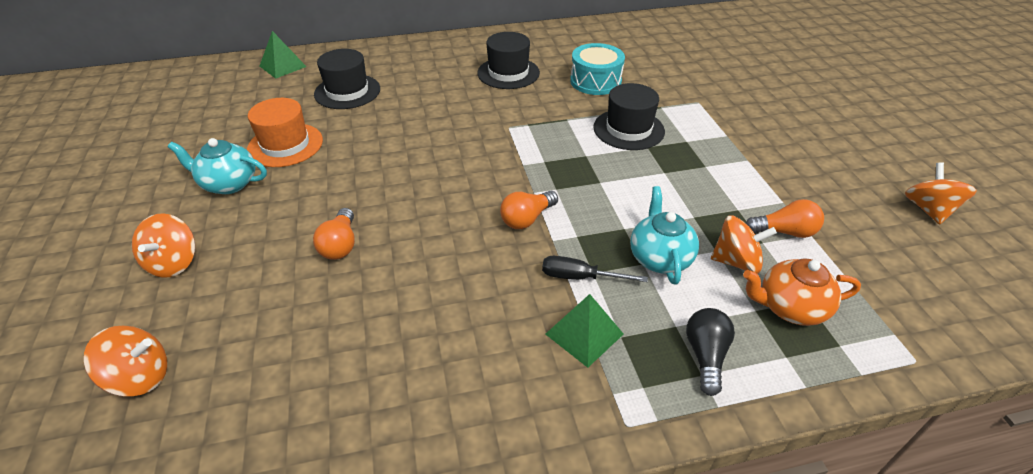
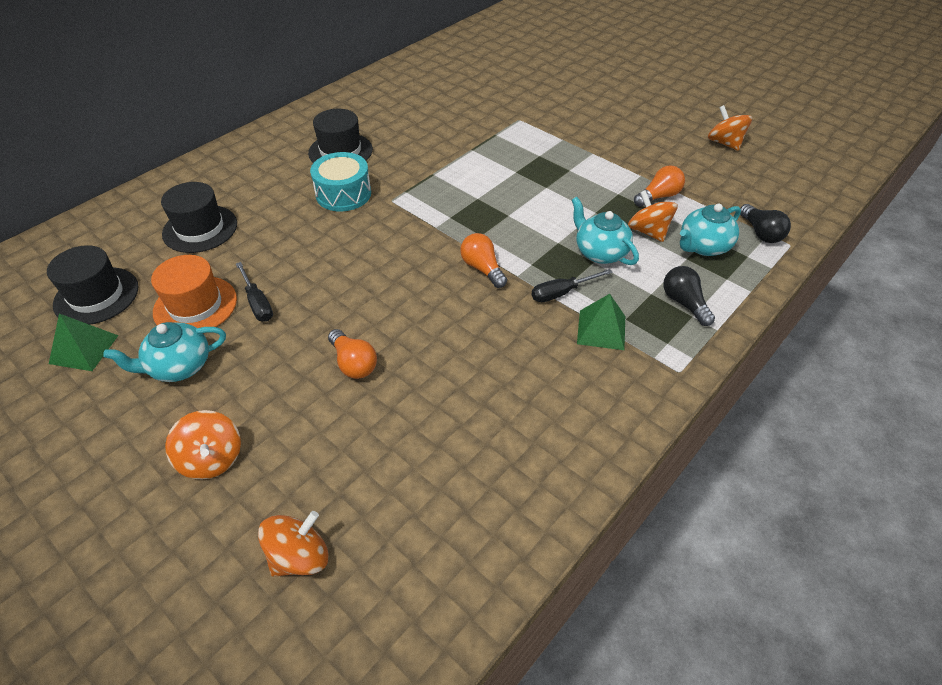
camera: 35 degrees left, 5 degrees up
(283, 66) = (94, 231): green pyramid -> green pyramid (84, 349)
(326, 163) = (257, 303): none -> black screwdriver
(527, 219) = (482, 268): orange light bulb -> orange light bulb turned 135 degrees clockwise
(595, 81) = (424, 131): turquoise drum -> turquoise drum (343, 194)
(628, 129) = (489, 163): black hat -> black hat (96, 296)
(736, 261) = (648, 231): orange spinning top -> orange spinning top turned 90 degrees counterclockwise
(790, 308) = (703, 246): orange teapot -> turquoise teapot
(885, 328) = (760, 233): none -> black light bulb

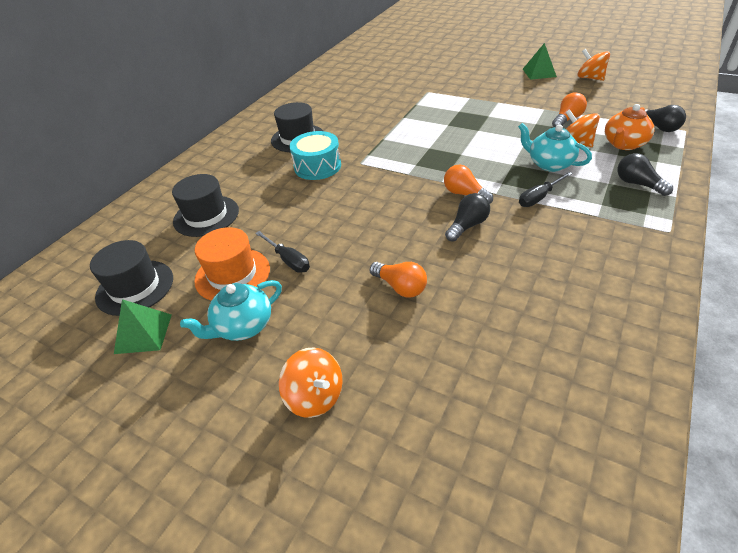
camera: 10 degrees left, 5 degrees down
(299, 556) = (447, 461): orange spinning top -> none
(463, 309) = (467, 226): none -> black light bulb
(601, 329) = (588, 216): green pyramid -> green pyramid (539, 73)
(703, 246) = (624, 144): turquoise teapot -> orange teapot

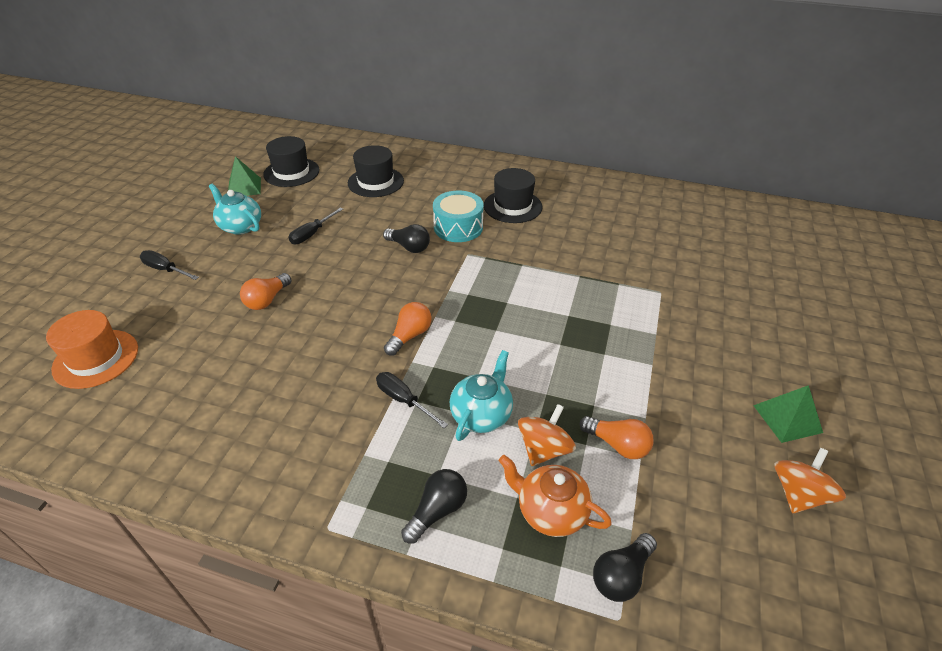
camera: 75 degrees right, 0 degrees up
(232, 274) = (298, 210): orange hat -> orange hat (96, 358)
(315, 396) = (165, 270): orange spinning top -> black screwdriver
(467, 226) = (351, 339): black light bulb -> black light bulb (409, 247)

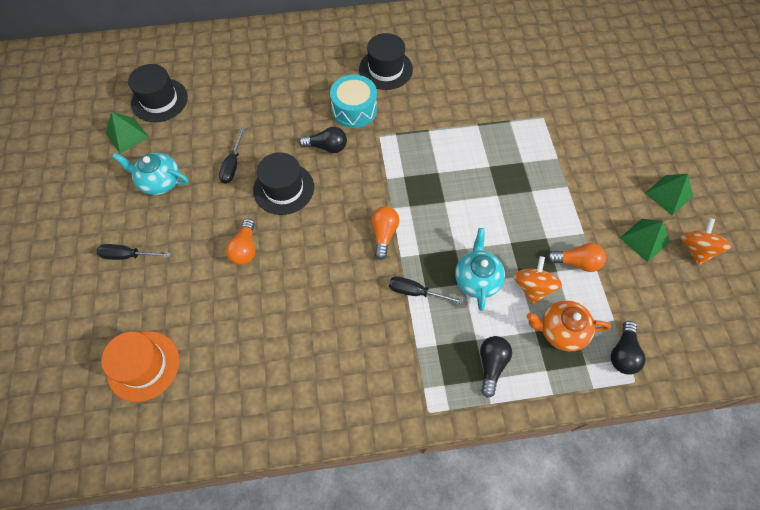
camera: 25 degrees left, 20 degrees up
(375, 182) = (248, 84): black hat -> black hat (283, 188)
(726, 455) = (644, 240): none -> green pyramid

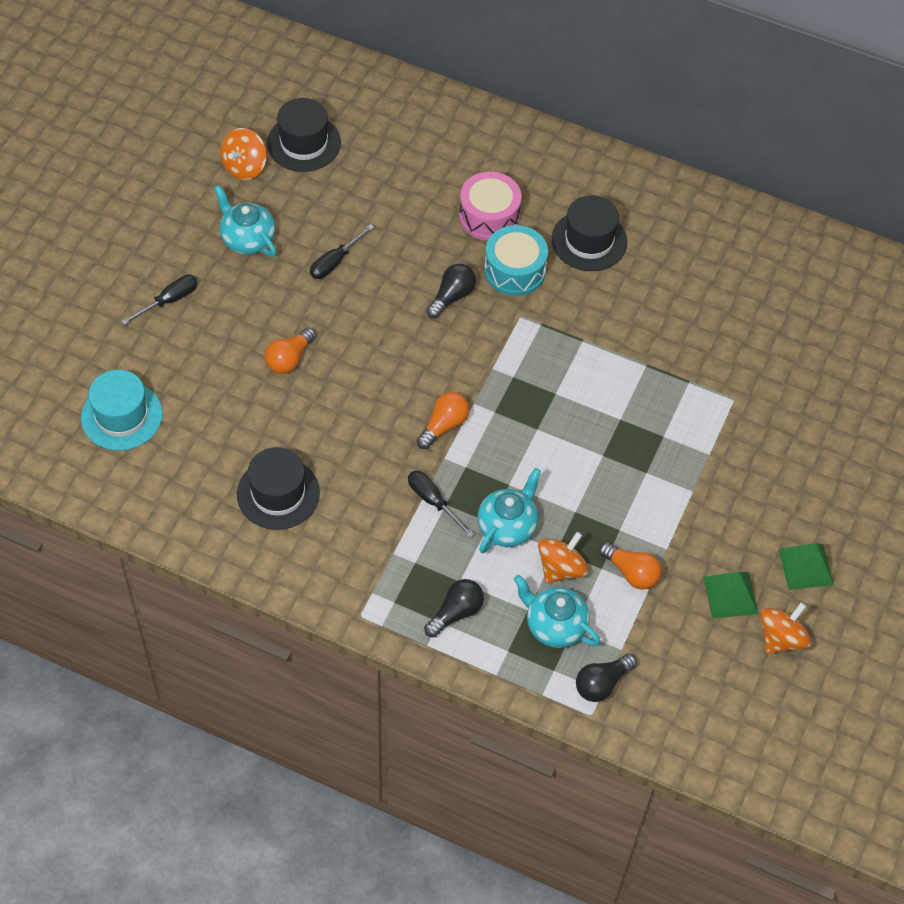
camera: 30 degrees right, 5 degrees down
(127, 135) = (244, 167): green pyramid -> orange spinning top
(128, 256) = (169, 300): black screwdriver -> black screwdriver turned 105 degrees clockwise
(143, 366) = (121, 416): orange hat -> turquoise hat
(283, 188) = (372, 317): black hat -> black hat (278, 493)
(314, 85) = (489, 216): none -> pink drum
(327, 147) = (452, 297): black light bulb -> black light bulb turned 90 degrees counterclockwise
(560, 331) = (554, 625): orange teapot -> turquoise teapot

